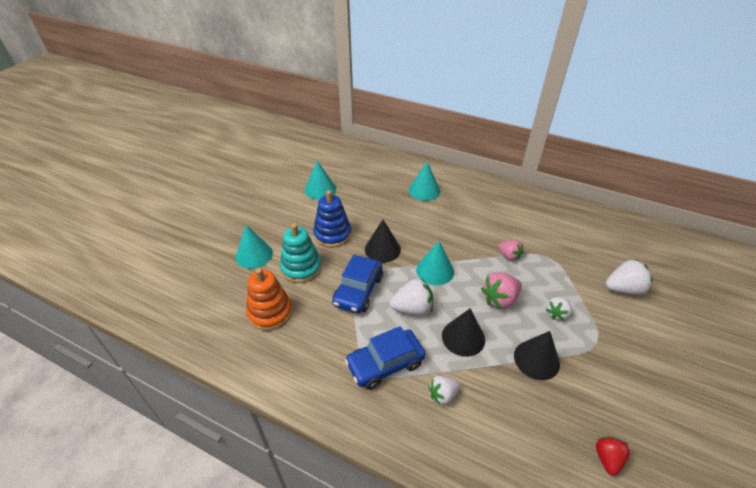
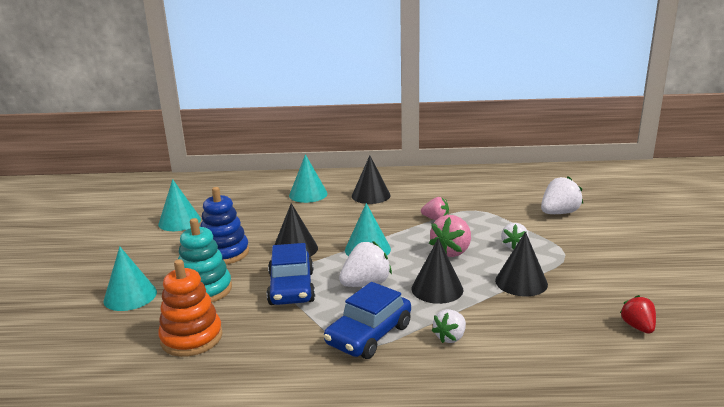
camera: 25 degrees left, 20 degrees down
(472, 208) = (371, 195): none -> black cone

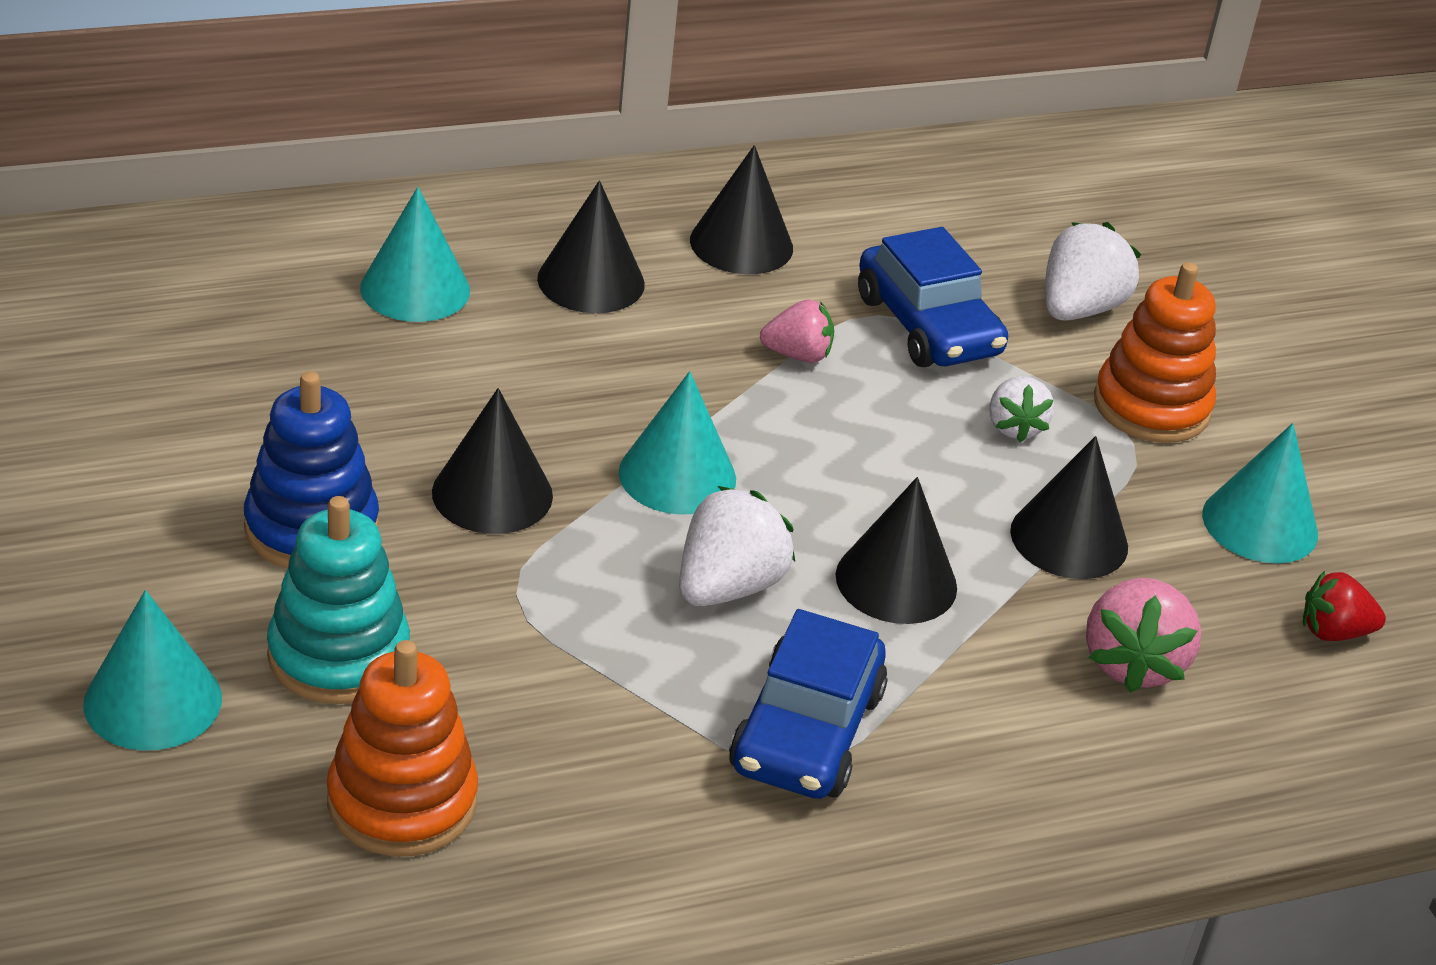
camera: 25 degrees left, 15 degrees up
(179, 221) = (105, 426): turquoise cone -> turquoise cone (1260, 524)
(291, 288) = (556, 622): blue car -> blue car (927, 325)
(432, 189) = (741, 244): none -> black cone
(450, 337) = (980, 712): white strawberry -> none
(452, 251) = (881, 461): pink strawberry -> pink strawberry (1132, 663)
(578, 243) = (1151, 406): none -> orange stacking toy
(638, 327) = (1333, 632): red strawberry -> red strawberry turned 60 degrees counterclockwise

